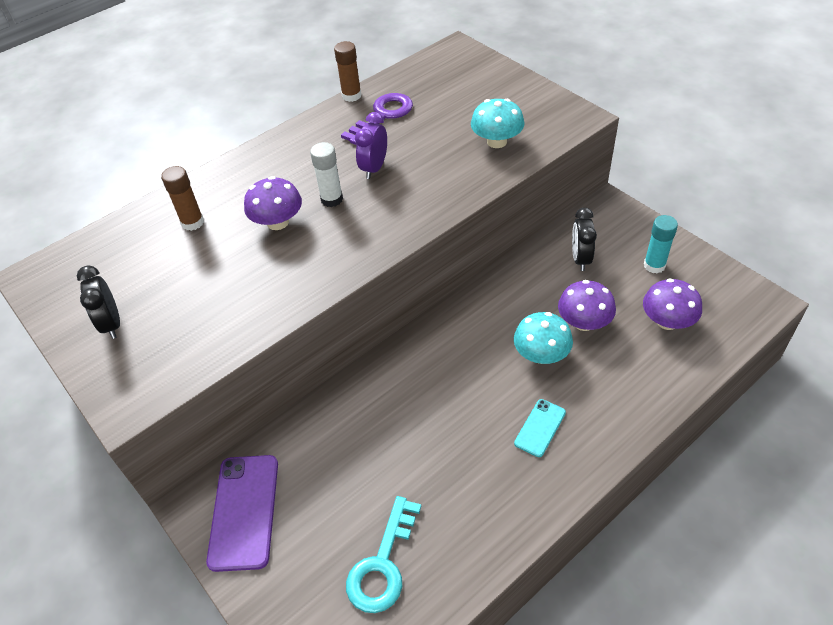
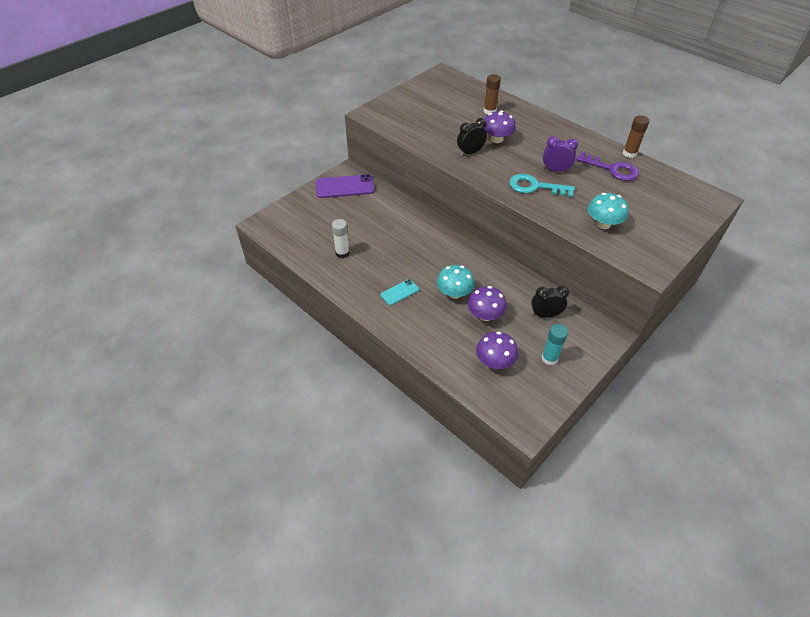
camera: 80 degrees right, 0 degrees up
(112, 324) = (415, 100): black clock -> black clock (470, 153)
(332, 199) = (521, 156): white glue stick -> white glue stick (342, 253)
(383, 564) = (318, 235): turquoise key -> turquoise key (535, 187)
(540, 428) = (399, 292): turquoise phone -> turquoise phone turned 60 degrees counterclockwise

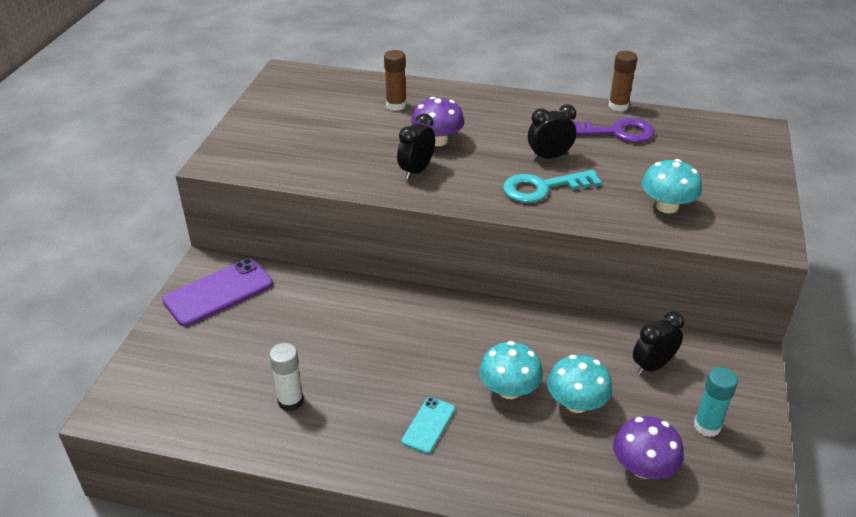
camera: 30 degrees left, 10 degrees down
(485, 315) = (576, 403): purple mushroom -> turquoise mushroom
(555, 170) = (549, 157): purple clock -> black clock

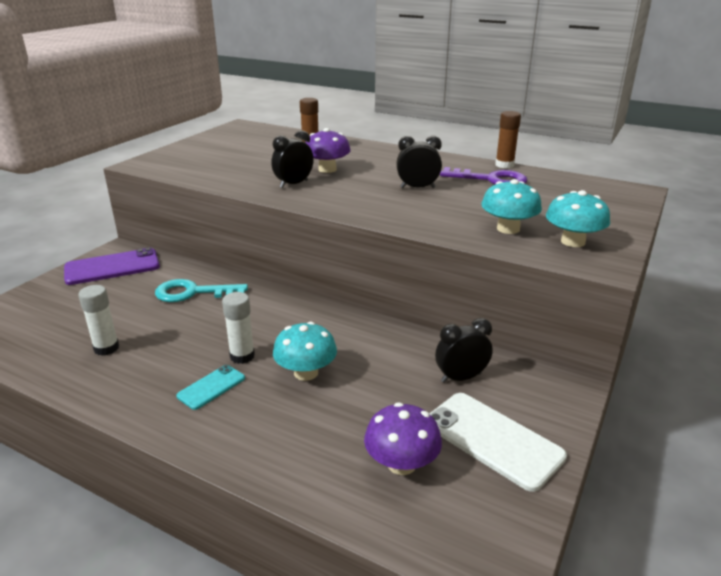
camera: 15 degrees right, 10 degrees down
(436, 383) = (242, 356): none -> white glue stick
(543, 188) = (396, 205): turquoise key -> turquoise key (193, 293)
(576, 403) = (365, 395): turquoise mushroom -> turquoise mushroom (573, 242)
(707, 426) = (492, 439): turquoise glue stick -> white phone

